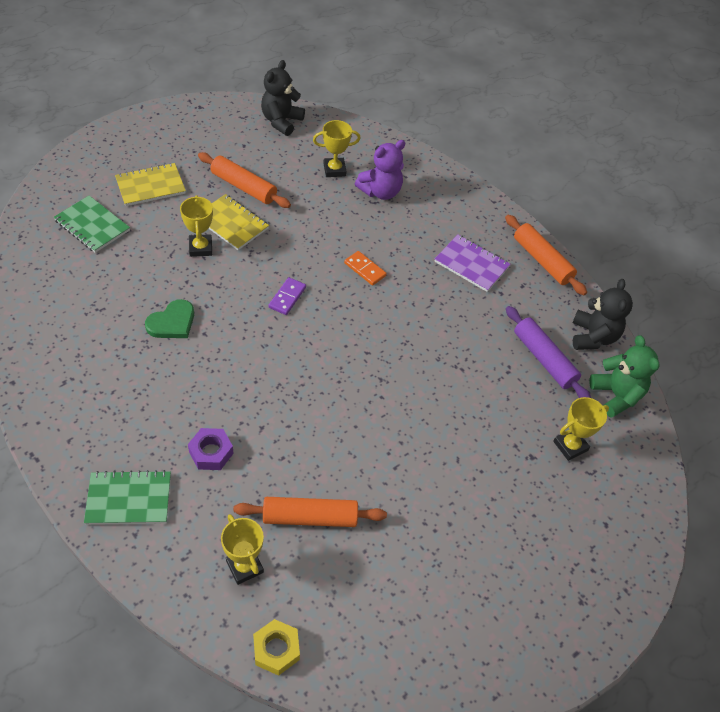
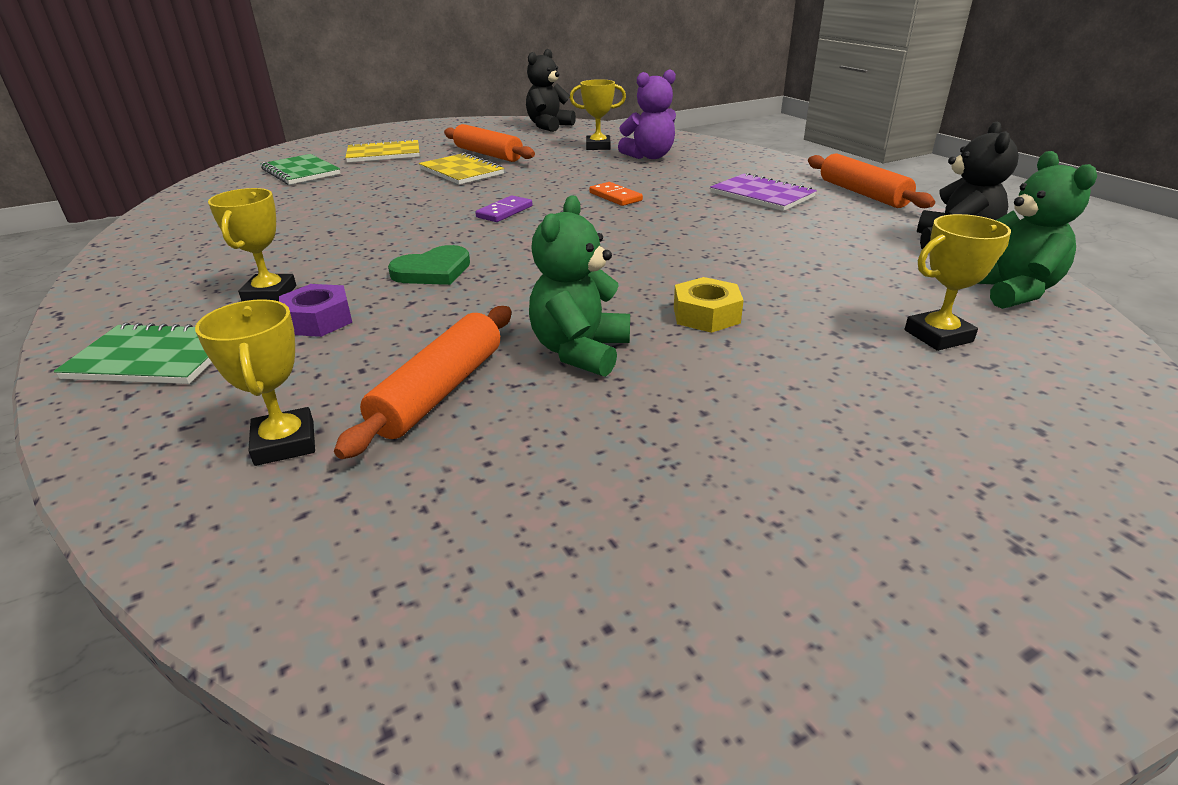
camera: 15 degrees right, 20 degrees down
(172, 322) = (344, 225): green heart -> green heart (433, 271)
(200, 248) = (415, 183): yellow trophy -> yellow trophy (270, 294)
(276, 649) = (265, 573): yellow nut -> yellow nut (706, 315)
(310, 517) = (440, 391): orange rolling pin -> orange rolling pin turned 75 degrees counterclockwise
(377, 475) = (580, 351): none -> green teddy bear
(544, 359) = (875, 259): purple rolling pin -> none

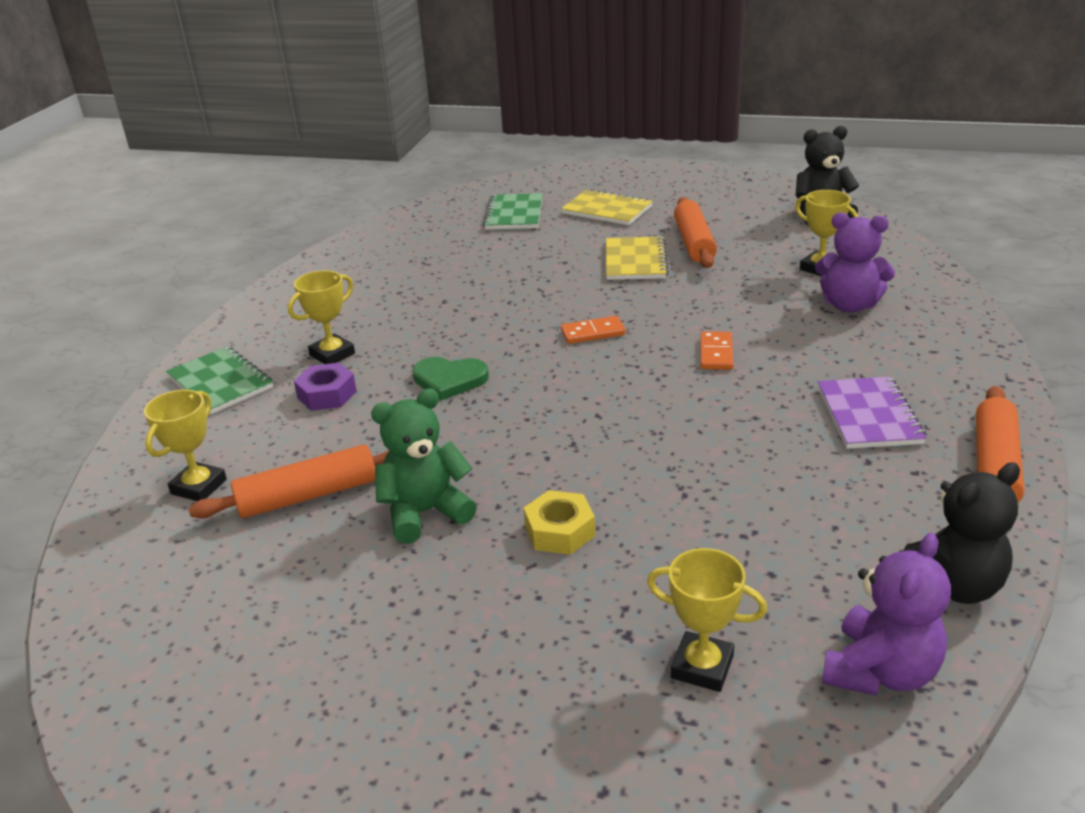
camera: 45 degrees right, 0 degrees up
(504, 212) = (593, 333): purple domino -> orange domino
(1010, 291) = (880, 671): green teddy bear -> purple teddy bear

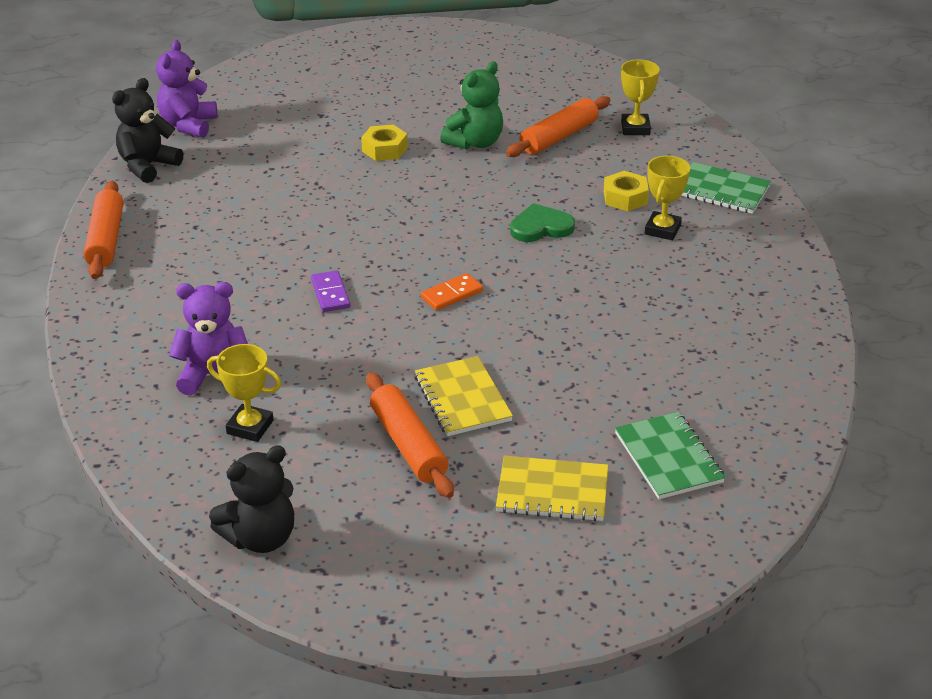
camera: 155 degrees right, 5 degrees up
(327, 395) = (625, 197): purple nut -> yellow nut
(702, 667) = (278, 111): yellow trophy -> none
(716, 353) = (330, 294): orange domino -> purple domino
(868, 415) = (195, 260): purple notebook -> none

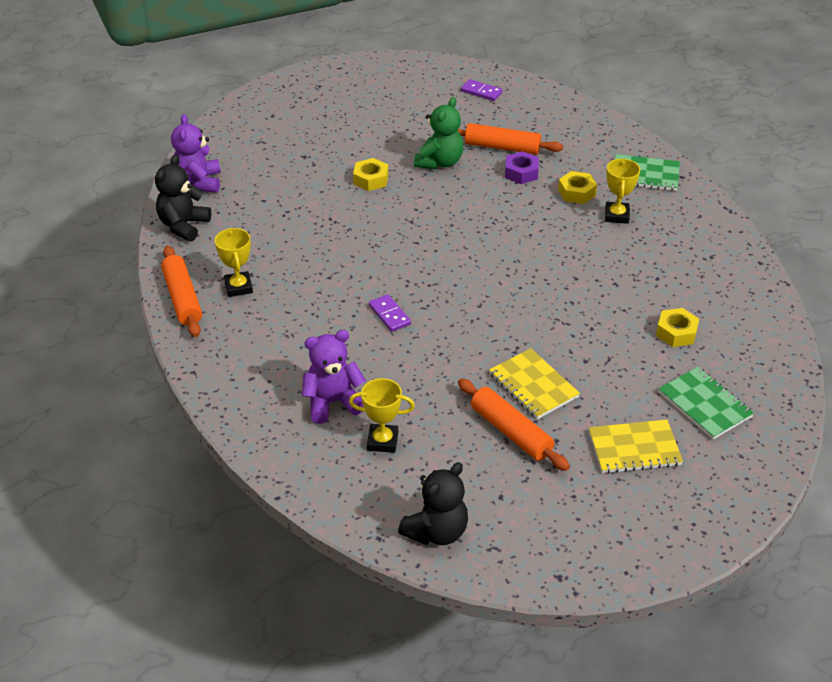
camera: 15 degrees left, 5 degrees up
(452, 294) = (484, 298): orange domino -> none
(540, 227) = (524, 228): green heart -> none
(558, 137) = (502, 147): orange rolling pin -> orange rolling pin turned 75 degrees clockwise
(564, 76) = (481, 92): none -> purple domino
(568, 167) = (521, 173): none -> purple nut
(635, 128) = (557, 130): yellow trophy -> yellow trophy (238, 287)
(672, 370) = (676, 332): none -> yellow nut

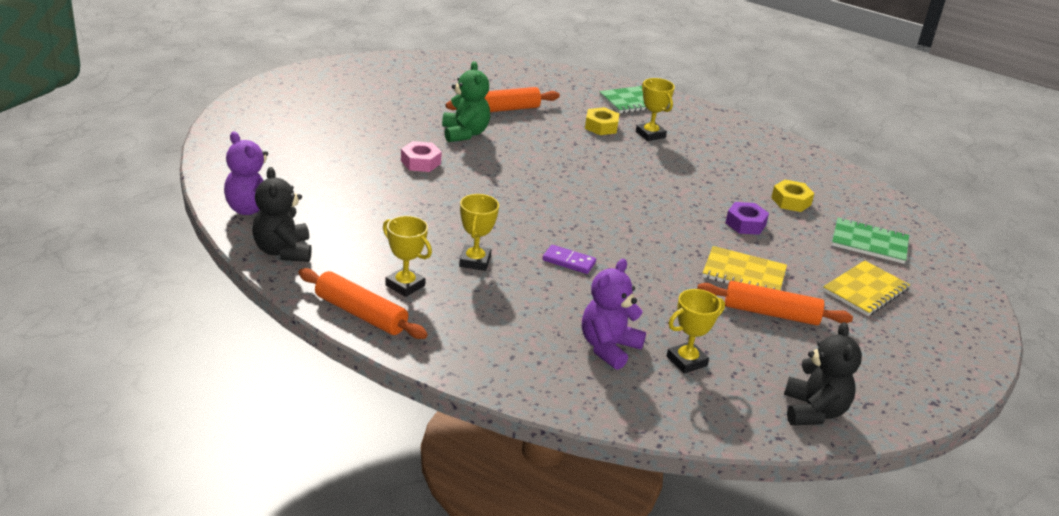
camera: 40 degrees left, 10 degrees down
(313, 286) = (475, 261): none -> yellow trophy
(371, 179) = (420, 162): yellow nut -> pink nut
(481, 92) = (434, 73): purple domino -> none
(521, 173) = (541, 124): purple nut -> purple nut (745, 224)

